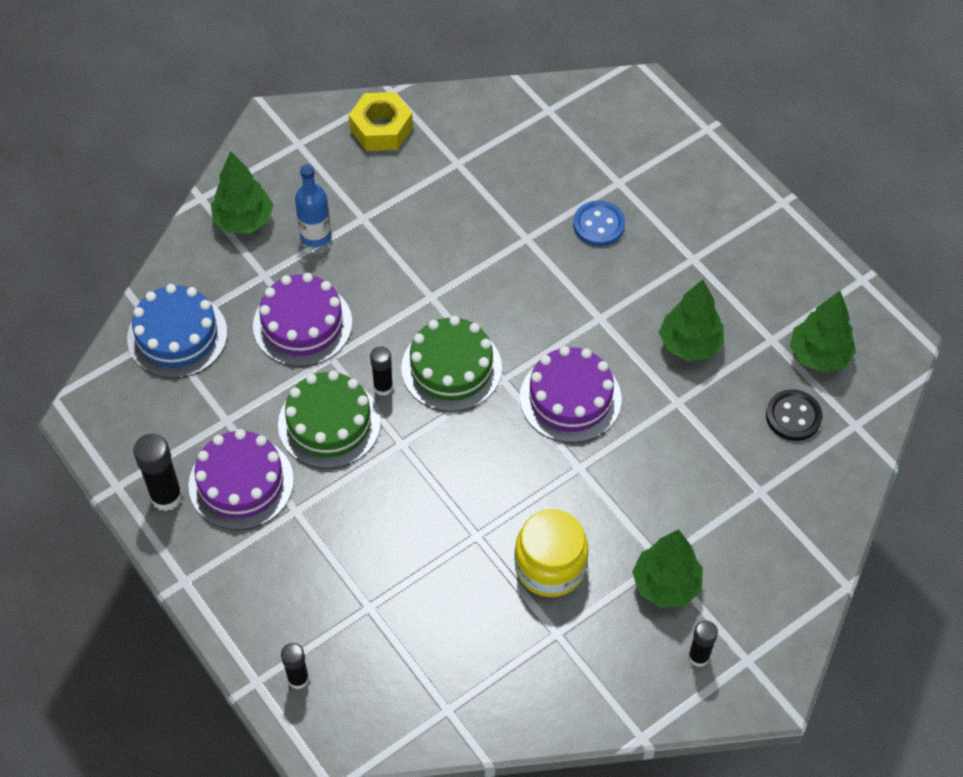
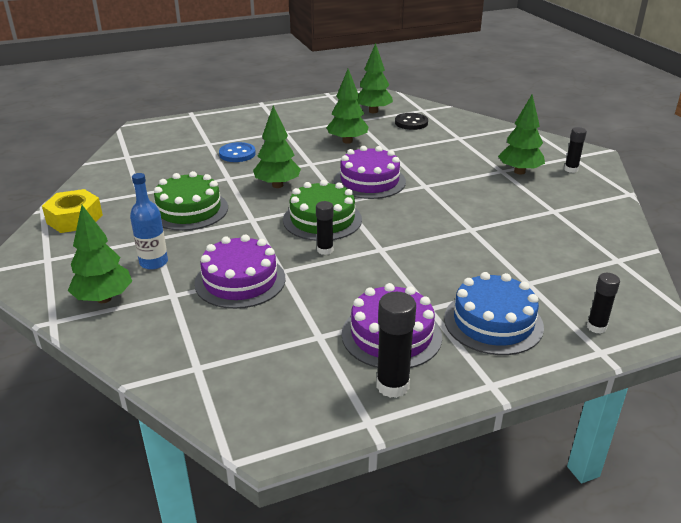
camera: 75 degrees left, 25 degrees down
(177, 335) = (205, 356): blue cake -> blue cake (493, 322)
(329, 423) = (348, 280): green cake -> green cake (189, 210)
(524, 297) = (277, 185): none -> green tree
(550, 566) = (501, 206): yellow jar -> none

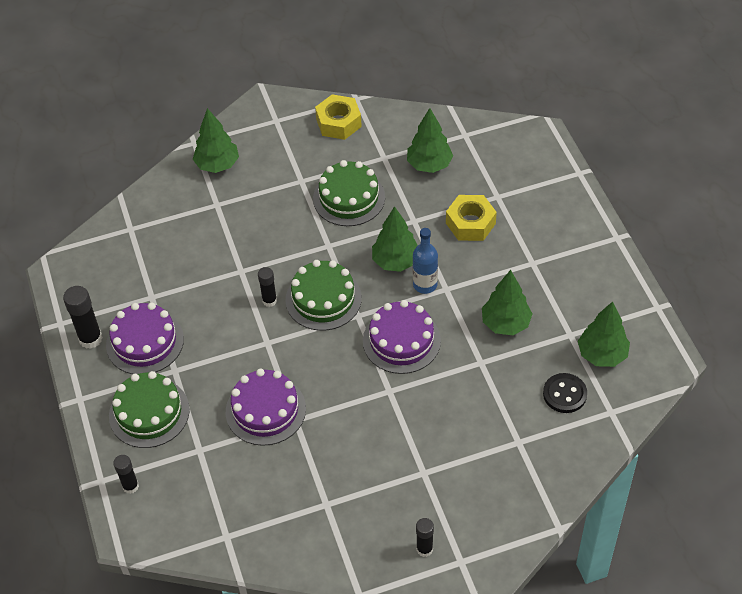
camera: 95 degrees right, 20 degrees up
(153, 262) = (263, 186): blue bottle -> blue bottle (425, 284)
(237, 154) = (470, 223): blue button -> yellow nut
(240, 280) = (230, 244): purple cake -> purple cake (265, 410)
(493, 322) = (149, 412): blue cake -> green cake
(519, 171) = (420, 491): green tree -> green tree (429, 165)

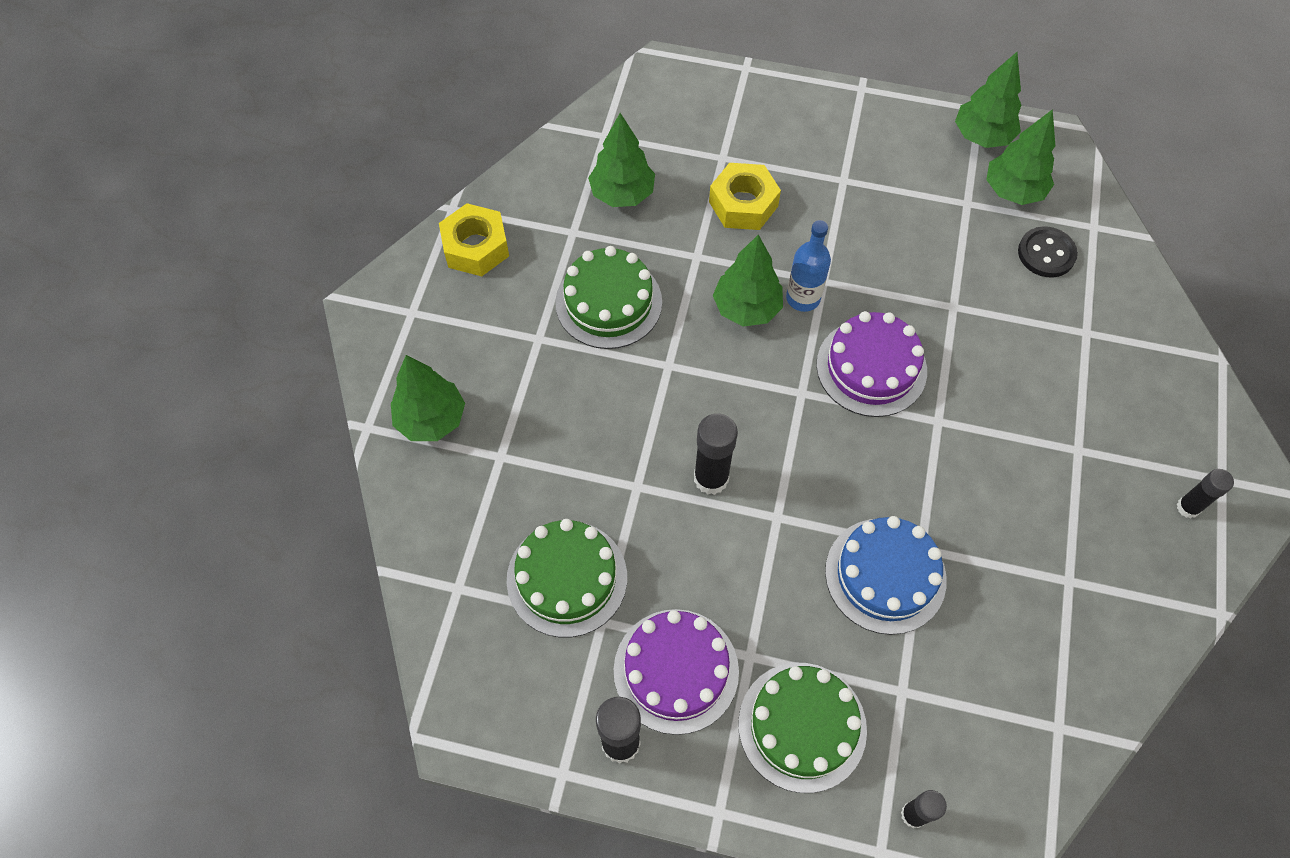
camera: 60 degrees left, 10 degrees up
(265, 410) = (885, 575): purple cake -> blue cake
(269, 301) = (711, 478): black glue stick -> black glue stick, size x1.57
(323, 299) = (750, 416): green cake -> green cake (567, 578)
(505, 324) = (913, 252): green tree -> green tree (982, 136)

